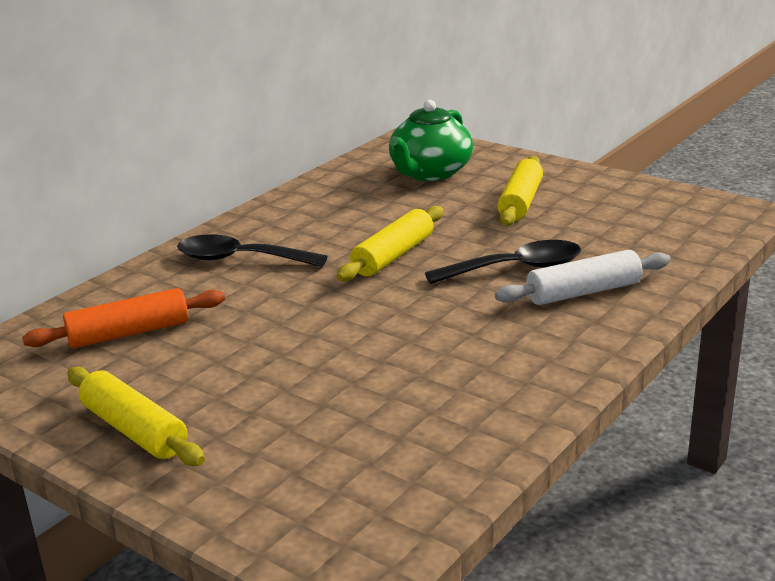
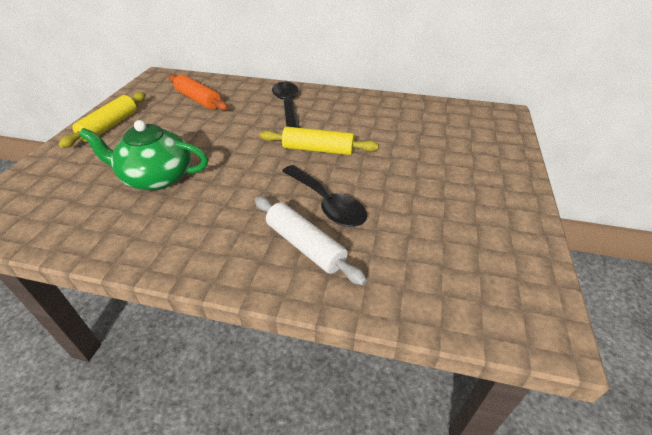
camera: 65 degrees right, 15 degrees up
(429, 173) = (453, 133): green teapot -> green teapot (156, 177)
(520, 202) = (440, 182): yellow rolling pin -> none

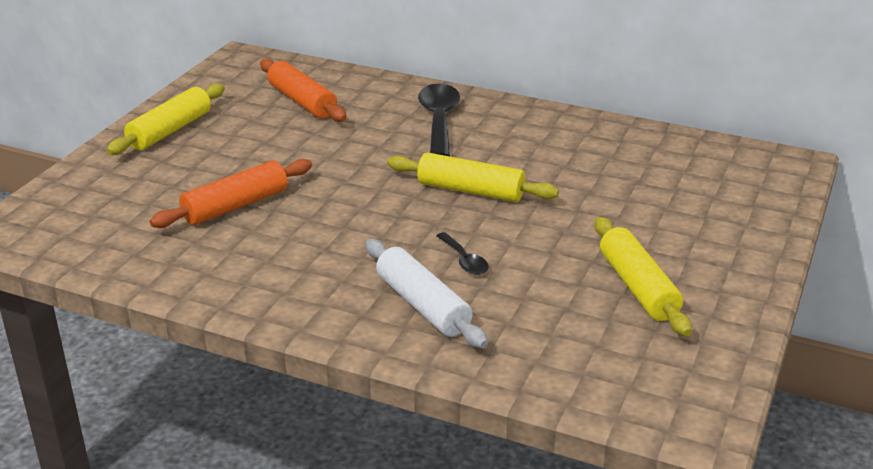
camera: 10 degrees right, 10 degrees down
(156, 177) = (235, 206): green teapot -> orange rolling pin
(326, 203) = (464, 260): black spoon -> black spoon, size x0.51
(452, 211) = (638, 287): none -> yellow rolling pin

